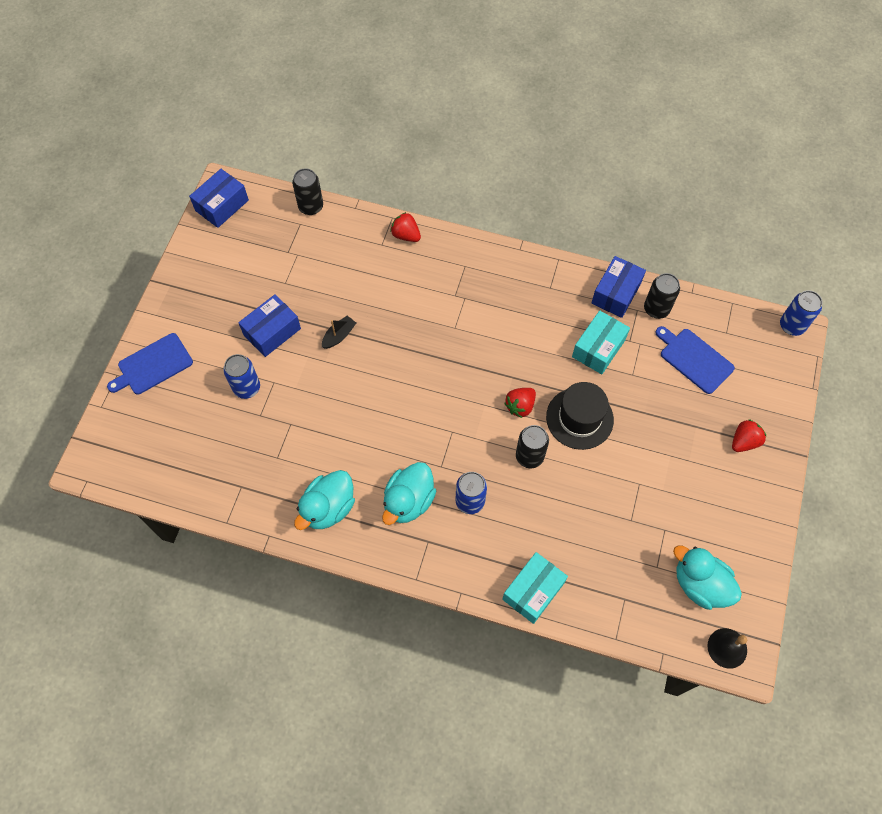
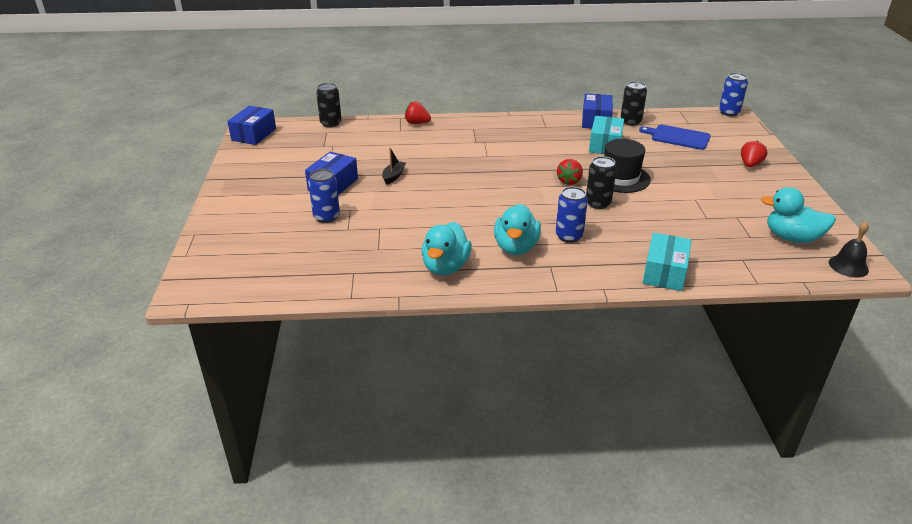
camera: 20 degrees left, 30 degrees down
(153, 365) = (229, 222): blue cutting board -> none

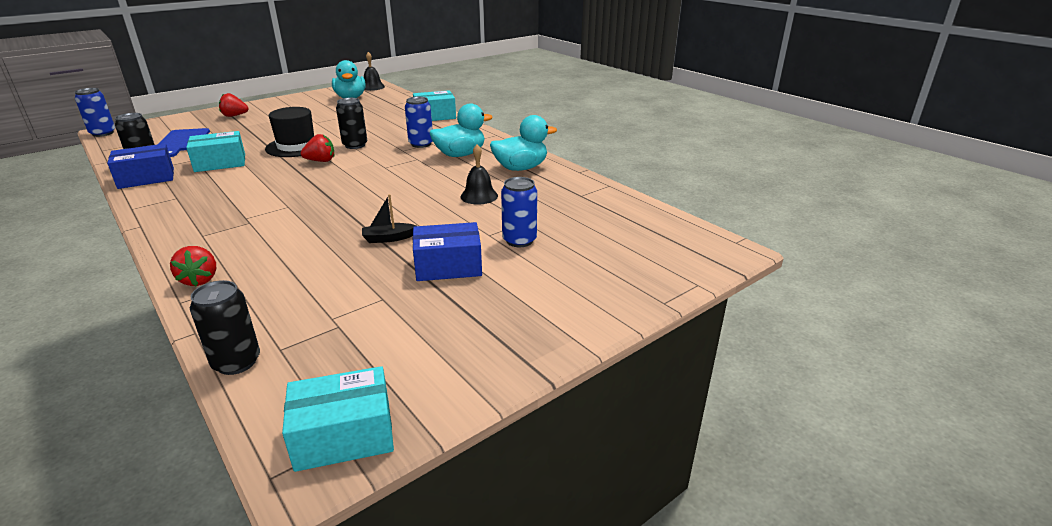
camera: 125 degrees left, 5 degrees down
(254, 134) = (344, 435): blue box -> turquoise box
(413, 226) = (479, 196): none -> black bell

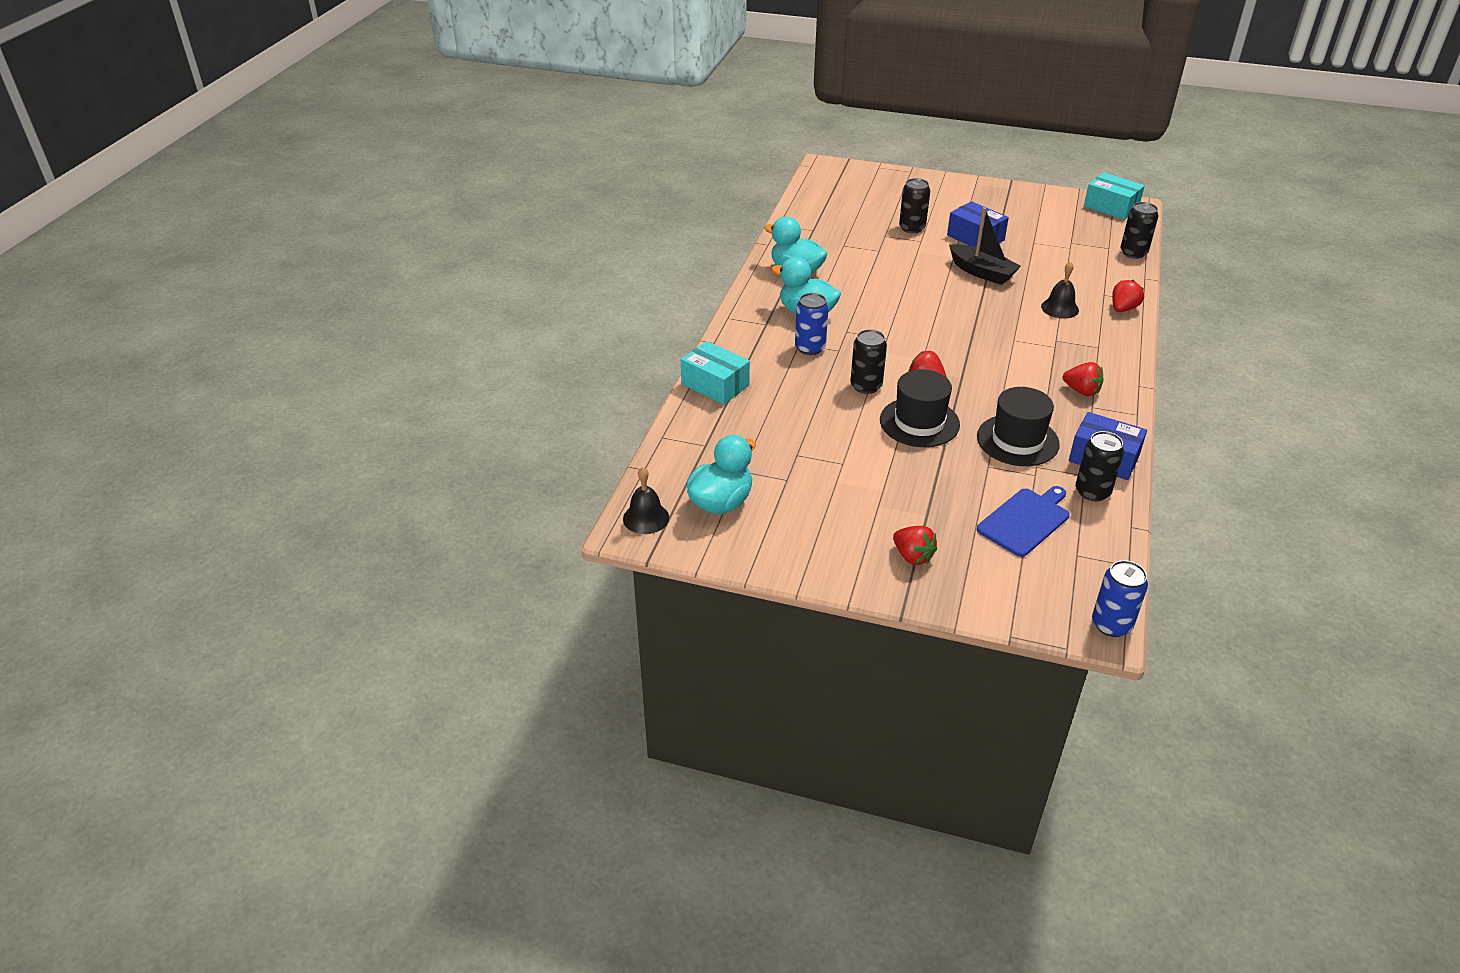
camera: 125 degrees left, 10 degrees up
(193, 202) = (1081, 391): none -> red strawberry
(220, 163) = (1017, 440): turquoise box -> black hat
(388, 238) = (982, 272): black boat -> black boat, size x1.73
(479, 196) = (873, 267): black bell -> black bell (1060, 308)
(519, 240) = (912, 228): blue can -> black can

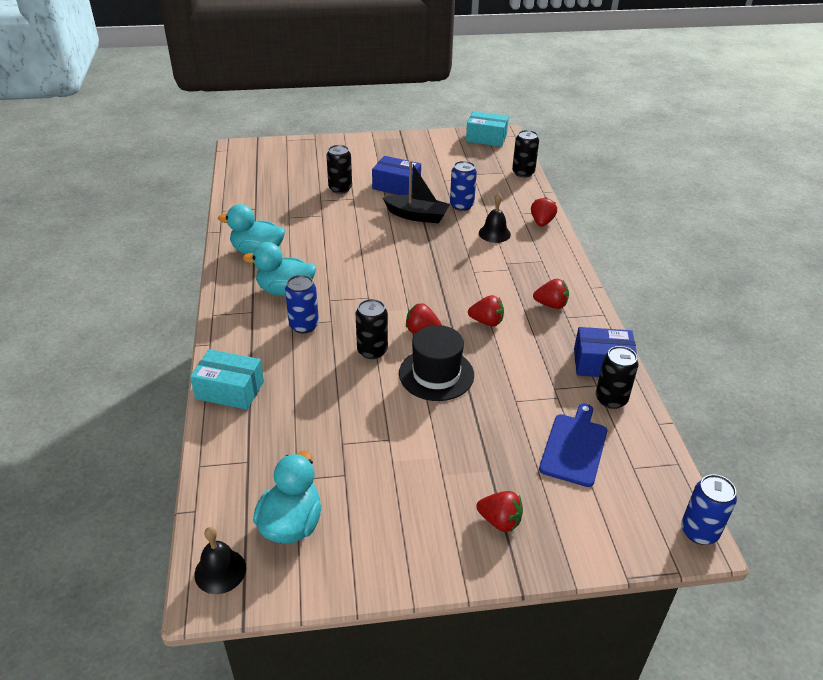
camera: 25 degrees left, 0 degrees up
(999, 389) = (486, 322): none -> red strawberry
(1017, 440) = (526, 367): black hat -> none
(1038, 272) = (461, 205): none -> blue can

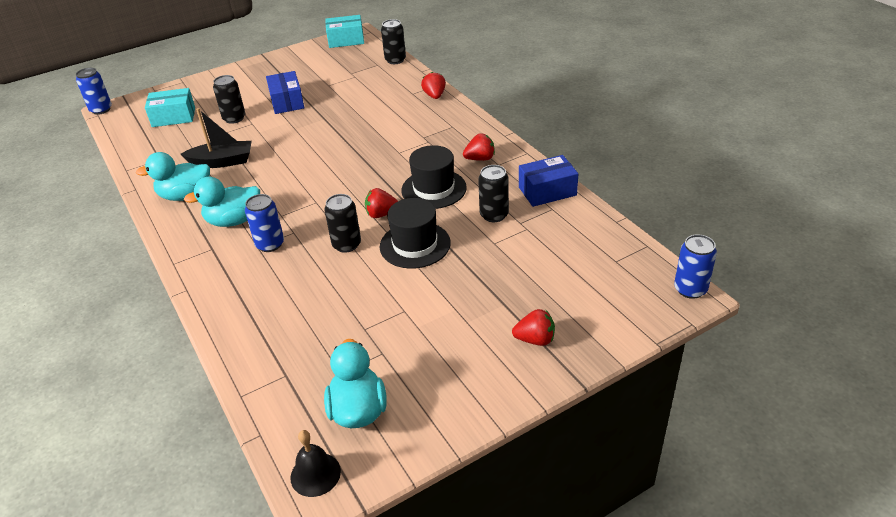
camera: 20 degrees left, 0 degrees up
(230, 390) = (231, 322): turquoise box -> turquoise box (173, 117)
(396, 186) = (287, 102): blue box -> blue box turned 75 degrees clockwise
(417, 216) = (321, 121): black boat -> black boat (222, 162)
(461, 205) = (356, 101): blue can -> blue can (101, 109)
(486, 322) = (434, 189): red strawberry -> black hat
(494, 233) = (399, 116): black bell -> none
(574, 447) = (562, 262): blue cutting board -> none
(611, 399) = (570, 216): black can -> black can (494, 215)

